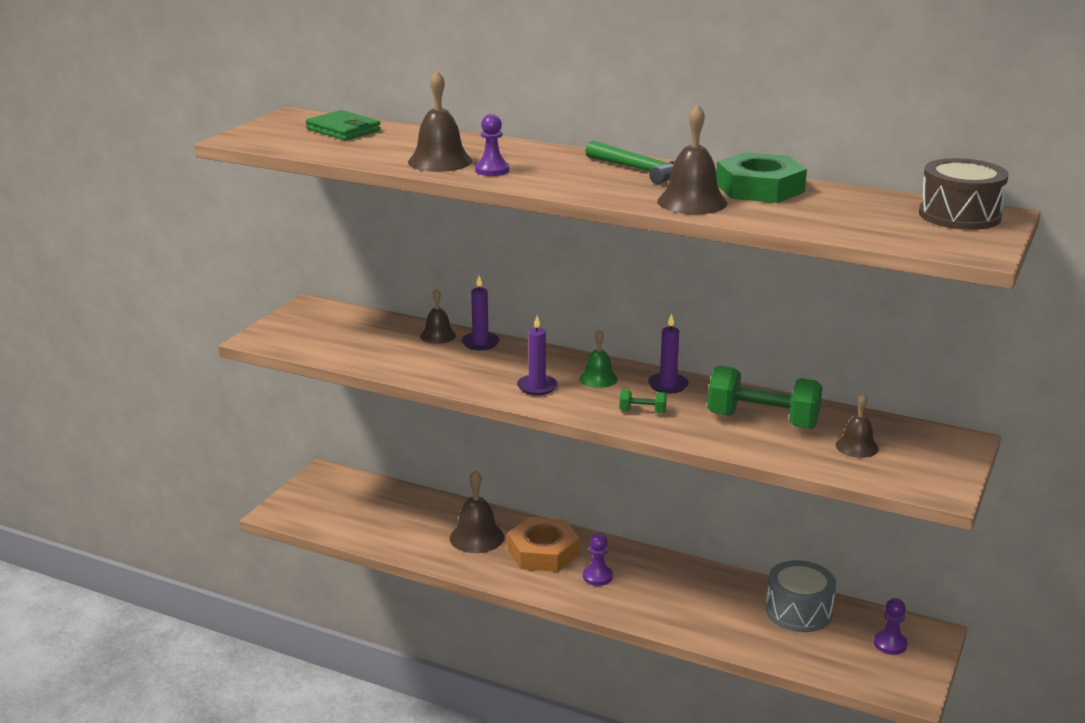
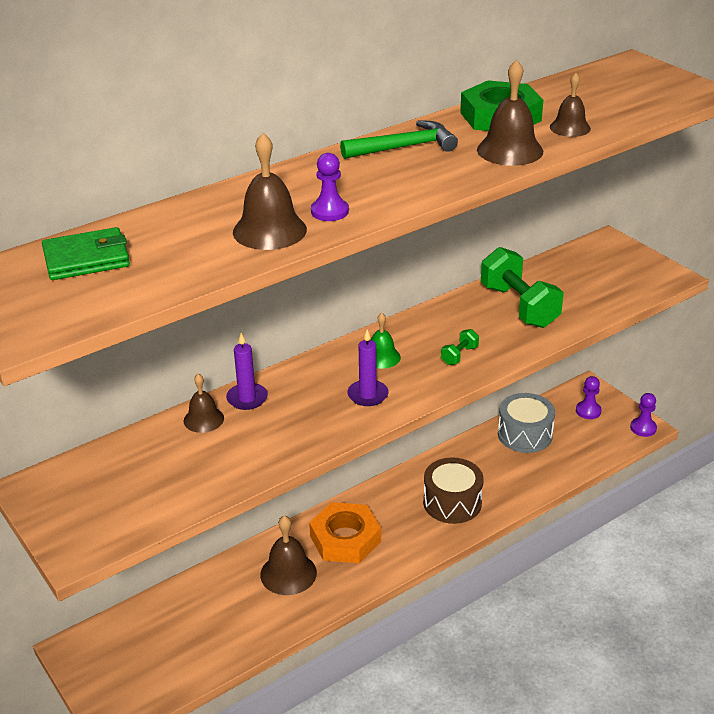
camera: 60 degrees left, 10 degrees up
(597, 576) = (406, 520): purple pawn -> purple pawn (643, 428)
(668, 385) = (424, 327): purple candle -> none
(762, 421) = (519, 306): green dumbbell -> green dumbbell turned 75 degrees counterclockwise
(857, 447) = (587, 283): brown bell -> brown bell (570, 128)
(959, 215) = (624, 73): brown drum -> brown drum (452, 502)

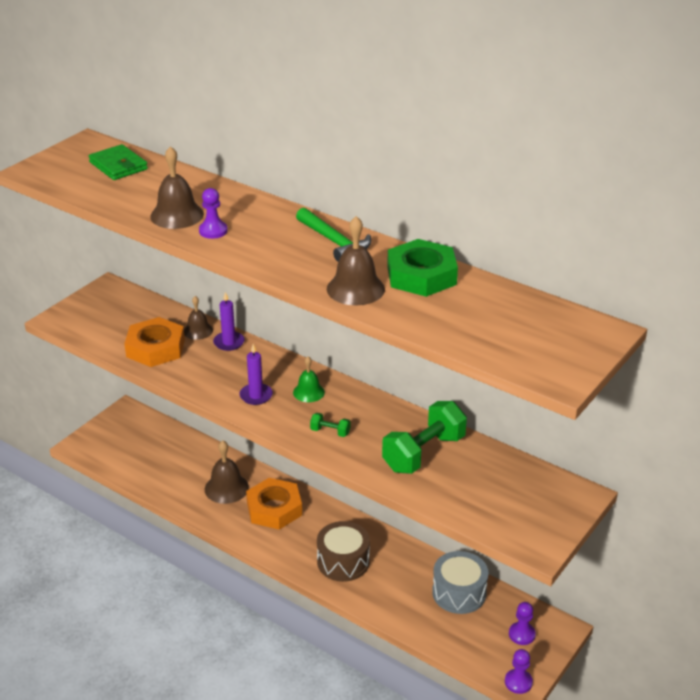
camera: 70 degrees right, 0 degrees up
(218, 461) = (155, 348): none -> orange nut
(570, 128) = (420, 312): brown bell -> none

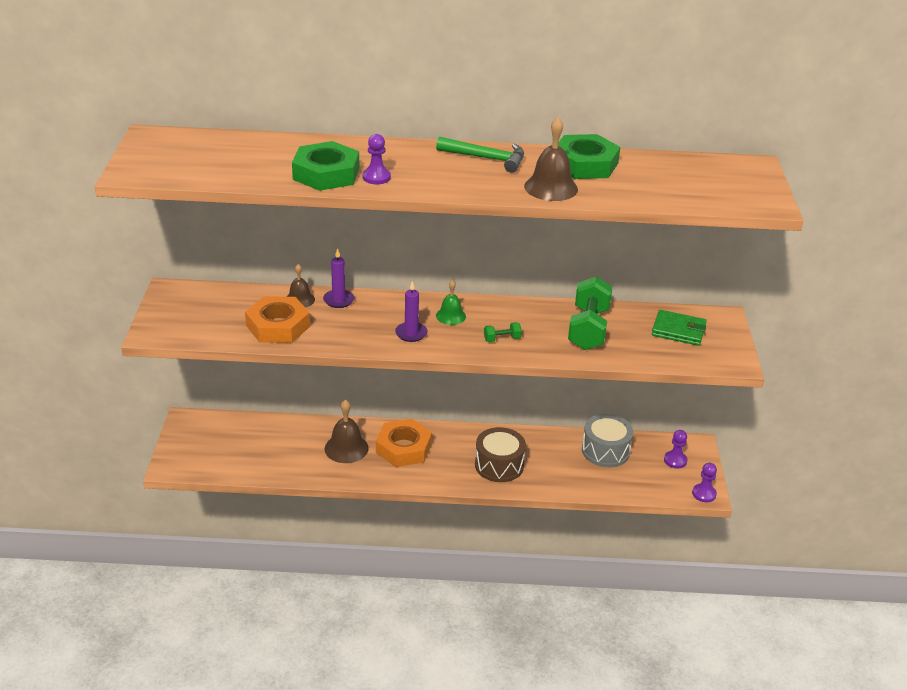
camera: 35 degrees left, 0 degrees up
(118, 166) = (212, 148): green wallet -> green wallet (678, 331)
(177, 215) = (326, 173): brown bell -> green nut

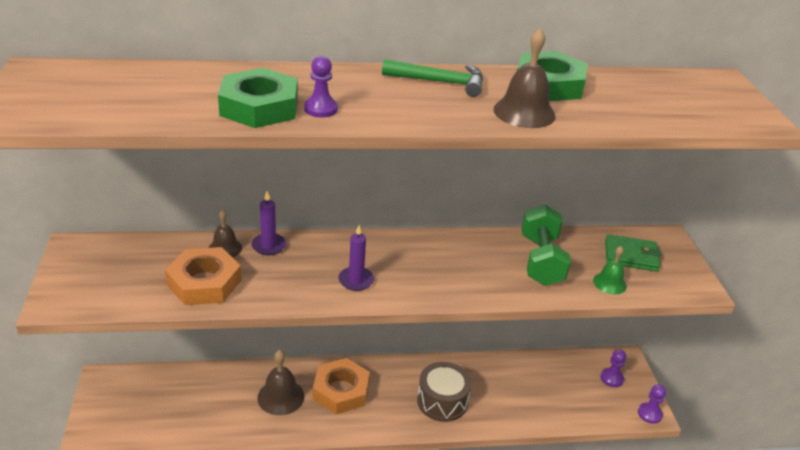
camera: 10 degrees left, 0 degrees up
(450, 316) = (394, 256): green bell -> green bell (609, 283)
(502, 339) = (455, 280): green dumbbell -> none
(605, 451) = (543, 374): grey drum -> none

